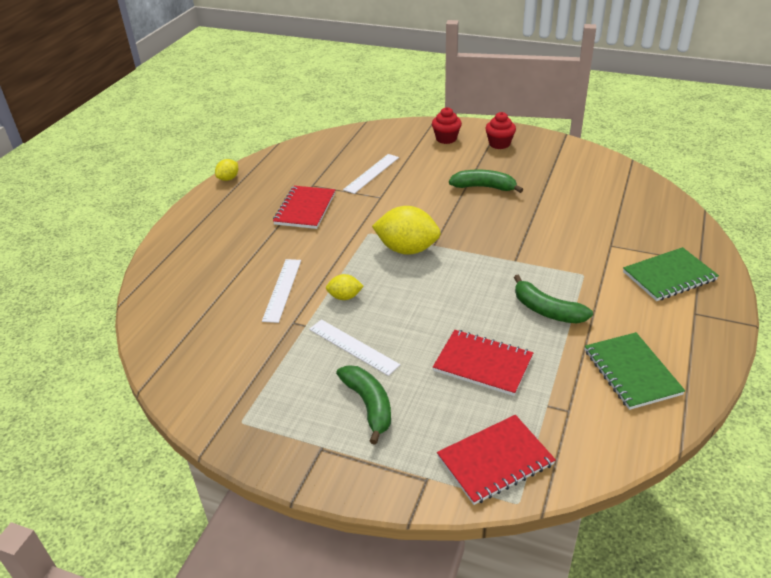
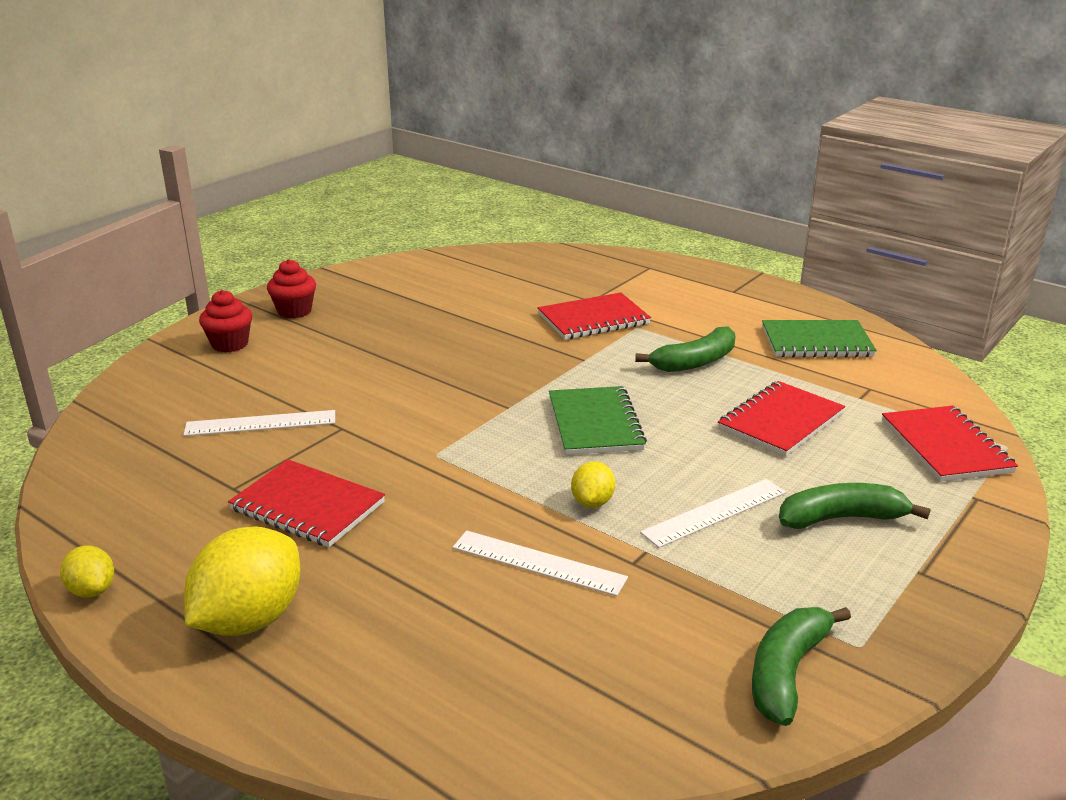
camera: 75 degrees left, 10 degrees down
(372, 173) = (260, 423): white ruler -> white ruler turned 60 degrees counterclockwise
(407, 249) = (505, 429): yellow lemon -> yellow lemon (249, 619)
(484, 187) = (397, 344): green banana -> green banana (787, 672)
(579, 252) = (593, 319): none -> red notebook
(669, 276) = (666, 286): green notebook -> green notebook (595, 424)

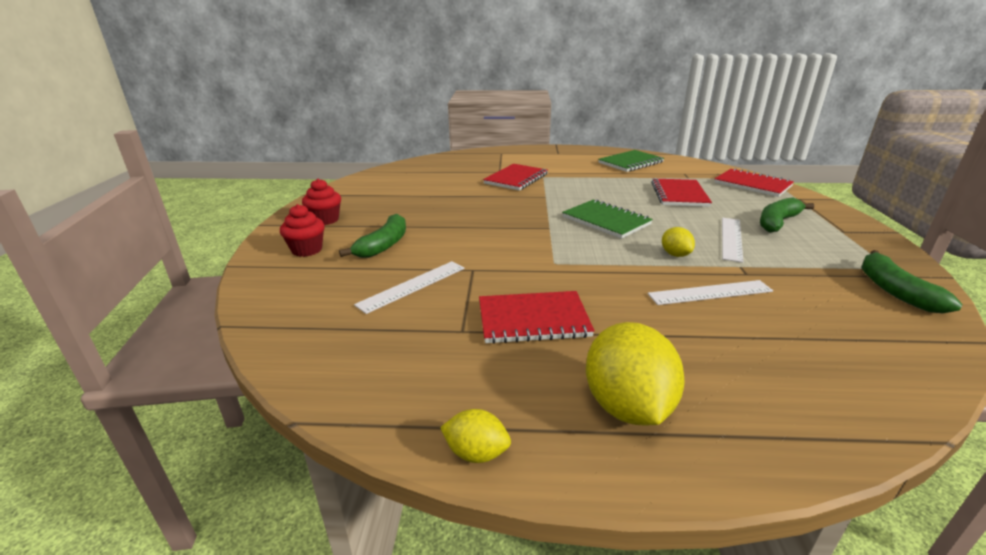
camera: 35 degrees left, 0 degrees up
(695, 362) = (597, 183): green banana -> green banana (383, 245)

